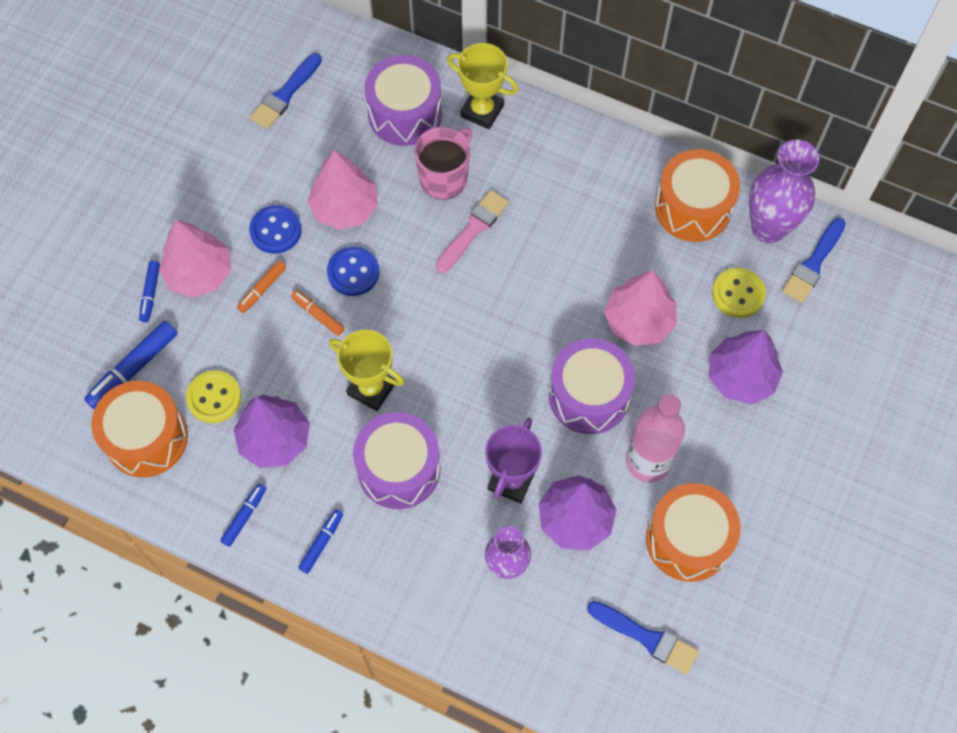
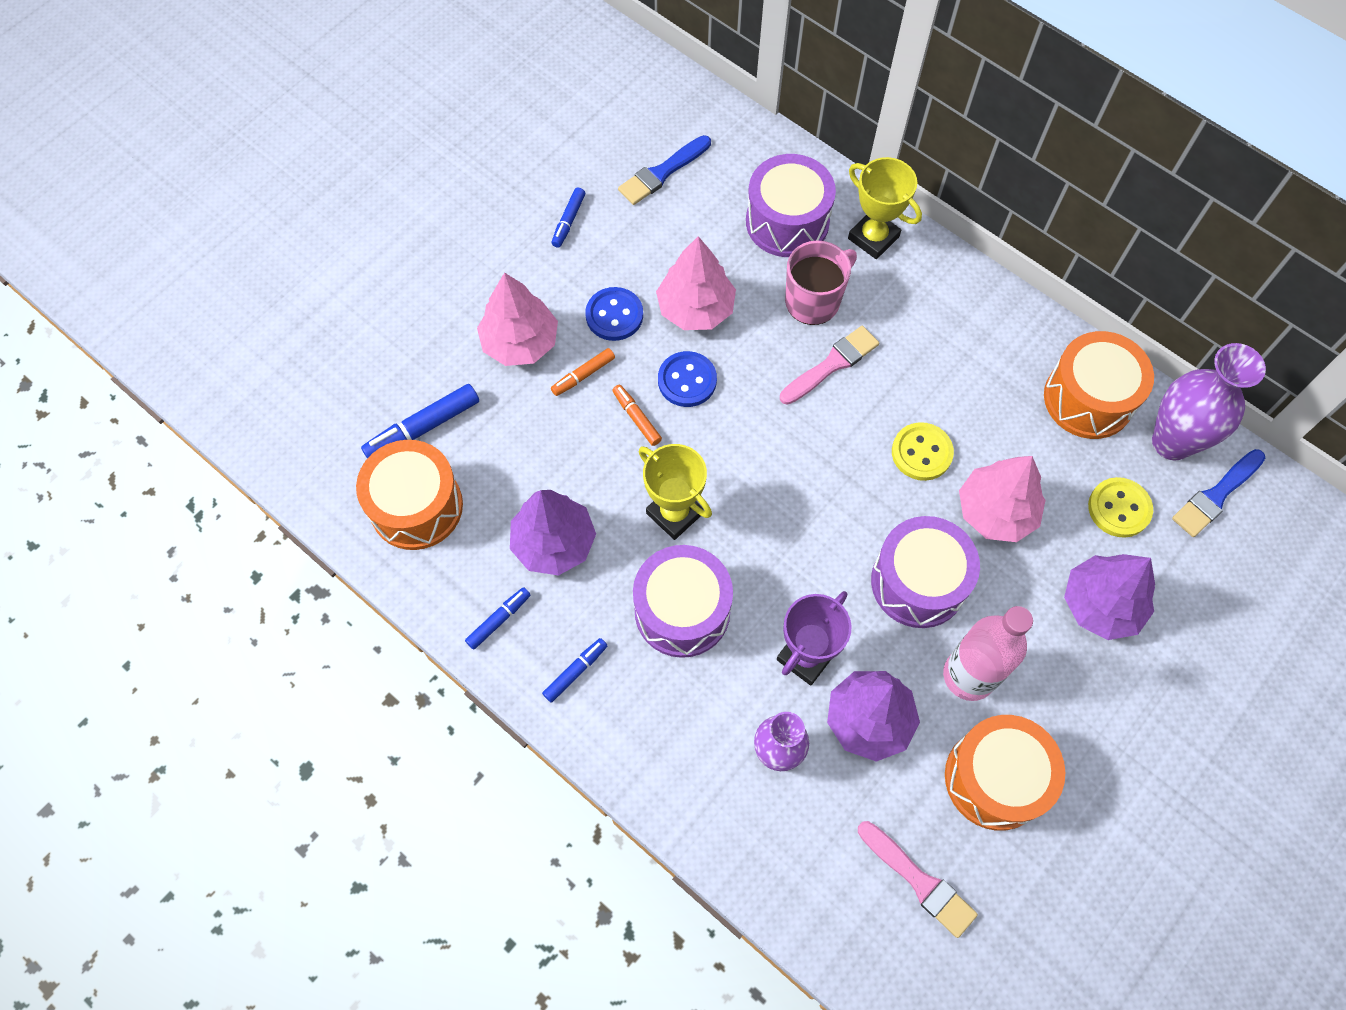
camera: 15 degrees right, 0 degrees up
(150, 293) = (463, 351): blue marker -> blue marker (568, 221)
(214, 397) = (500, 480): yellow button -> yellow button (921, 453)
(646, 637) = (919, 881): blue brush -> pink brush

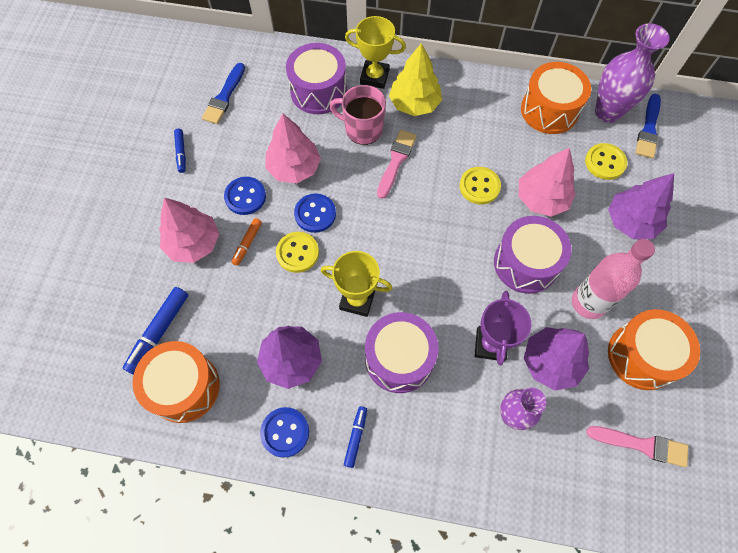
camera: 30 degrees left, 0 degrees up
(499, 620) = (285, 432): blue marker -> blue button
(636, 418) = (297, 253): orange marker -> yellow button
(813, 301) = (362, 129): pink mug -> pink mug turned 90 degrees counterclockwise
(904, 300) = (414, 104): none -> yellow tree

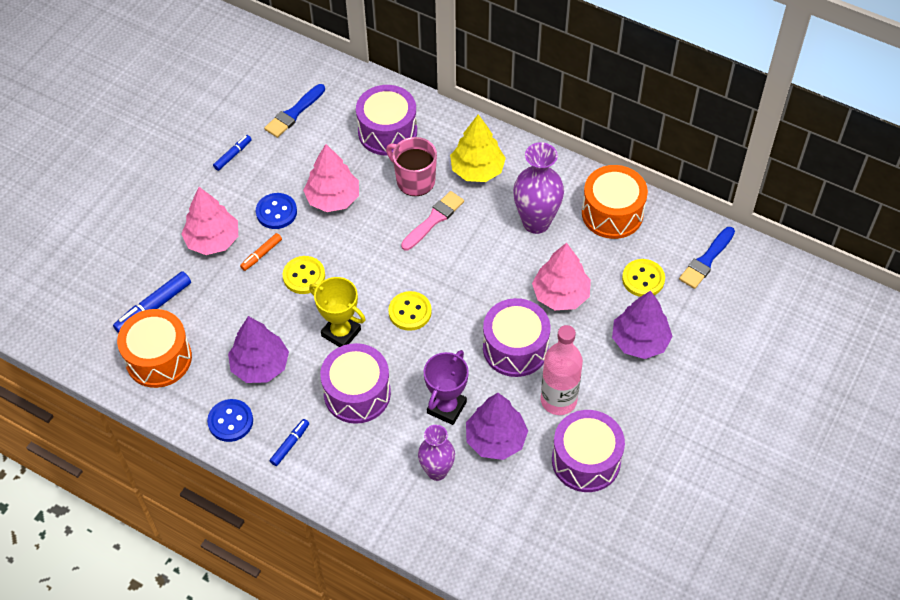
camera: 20 degrees right, 10 degrees down
(181, 153) = (233, 155): blue marker -> blue marker turned 150 degrees counterclockwise
(315, 214) = (335, 246): blue button -> none
(374, 77) = (449, 133): yellow trophy -> none
(479, 186) = (504, 266): yellow button -> yellow button (410, 312)
(607, 112) = (672, 231): purple vase -> purple vase (536, 222)
(642, 356) = (586, 460): orange drum -> purple drum
(642, 445) = (545, 532): pink brush -> none

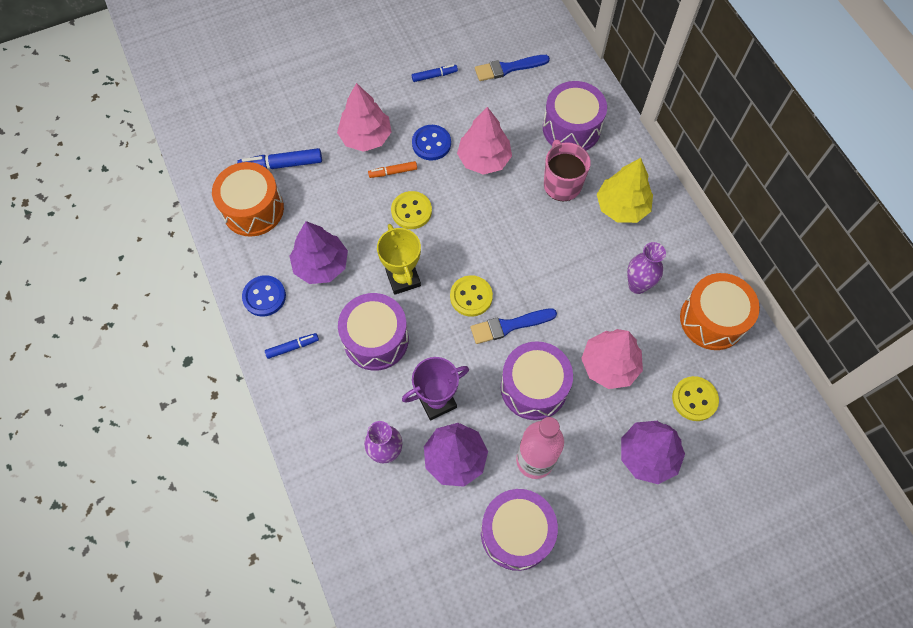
camera: 35 degrees right, 10 degrees up
(434, 219) = (552, 228): pink brush -> none
(536, 222) = (637, 285): purple vase -> purple vase, size x0.66
(706, 260) = (767, 420): blue brush -> blue brush (509, 326)

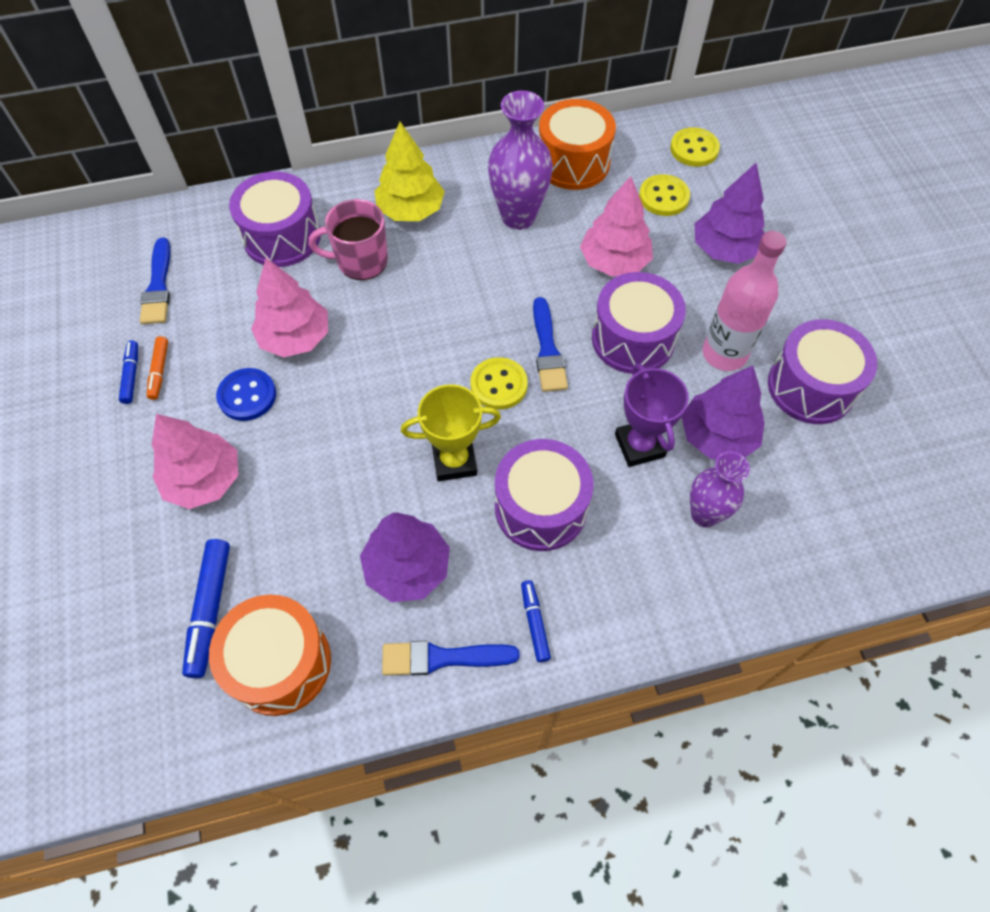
camera: 80 degrees left, 5 degrees down
(264, 296) = (442, 658): blue button -> blue brush
(393, 172) = (278, 451): orange marker -> orange marker (159, 371)
(411, 211) = (350, 436): yellow button -> yellow button (694, 149)
(637, 285) = (518, 217): purple vase -> purple vase, size x1.51

